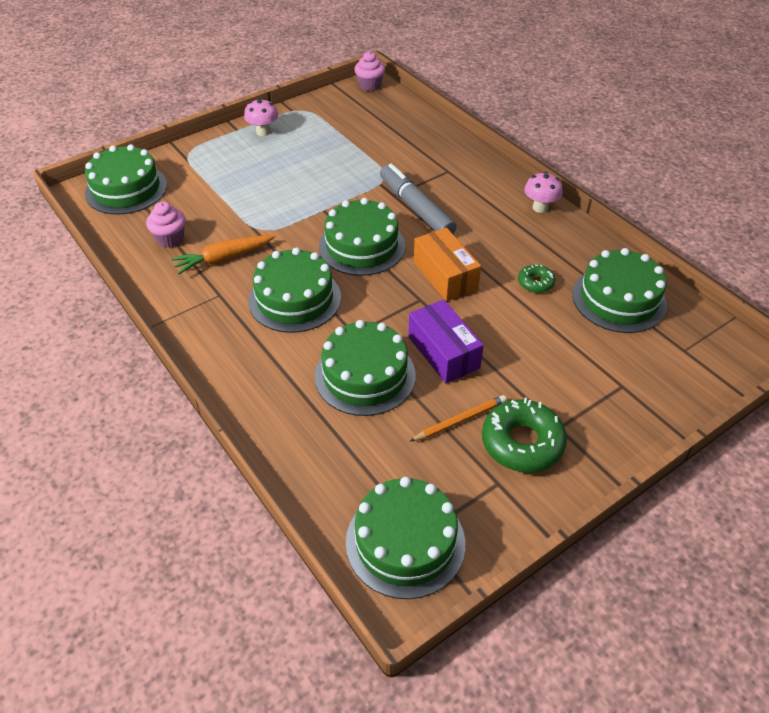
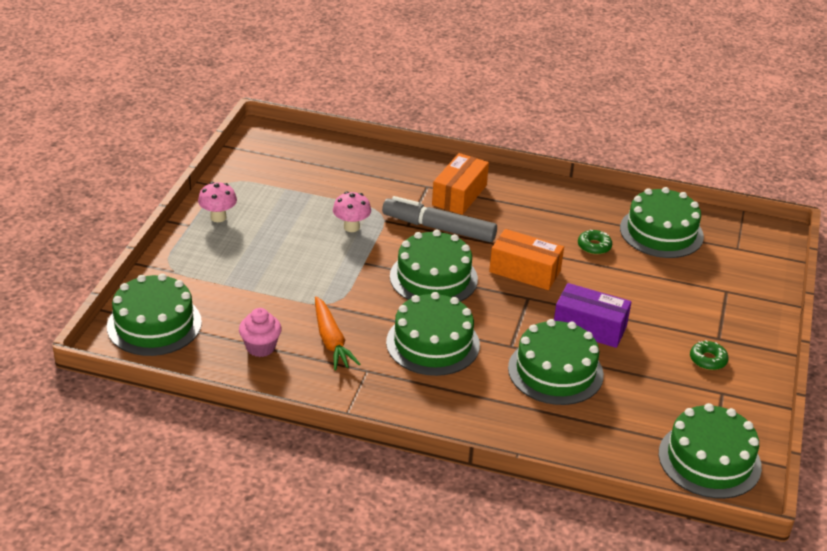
camera: 40 degrees left, 10 degrees down
(223, 258) = (331, 341): orange carrot -> orange carrot turned 45 degrees counterclockwise
(370, 85) = (264, 135): pink cupcake -> none
(460, 420) = (654, 367): orange pencil -> none
(466, 189) = (459, 195): none -> orange box
(522, 443) = (708, 360): green donut -> green donut, size x0.53
(540, 208) = (532, 187): pink mushroom -> pink mushroom (351, 227)

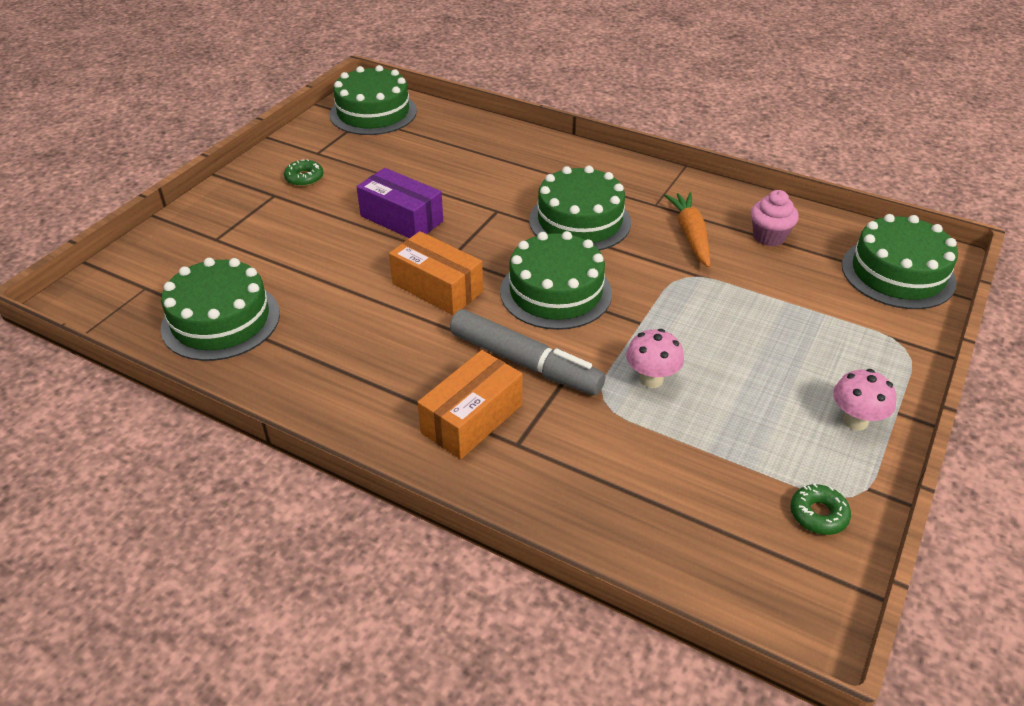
camera: 165 degrees left, 5 degrees up
(555, 371) = (464, 184): green cake -> none
(594, 246) = (327, 311): green donut -> green donut (818, 514)

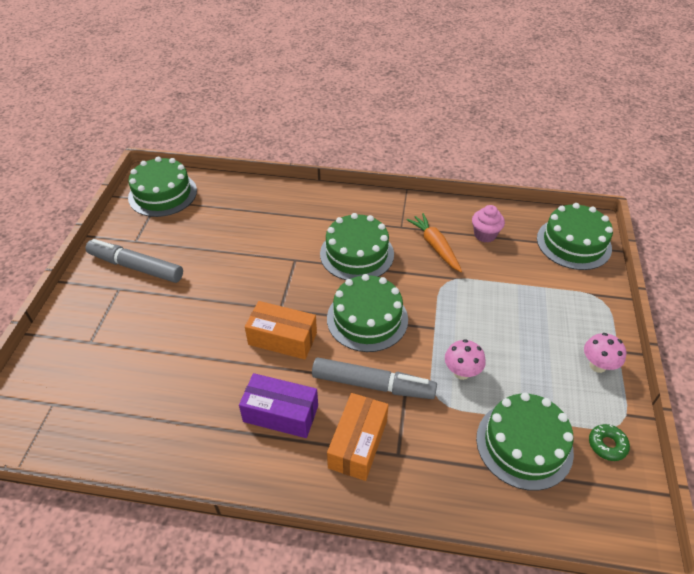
camera: 20 degrees left, 5 degrees up
(221, 320) = (130, 416): green cake -> green cake (524, 444)
(304, 178) = (136, 267): green donut -> grey marker
(401, 219) = (228, 285): purple box -> purple box (280, 414)

